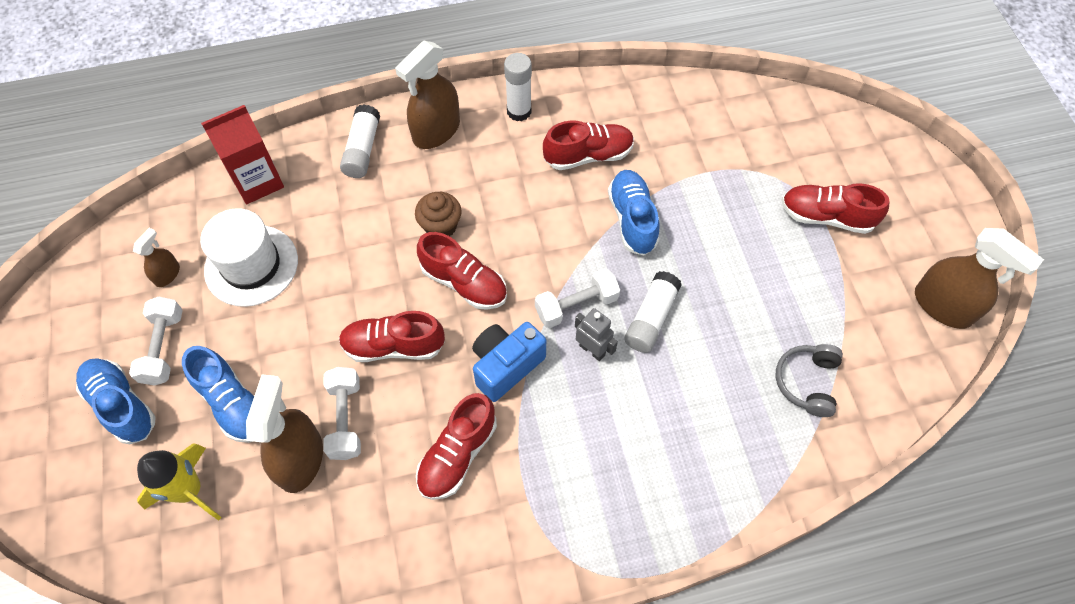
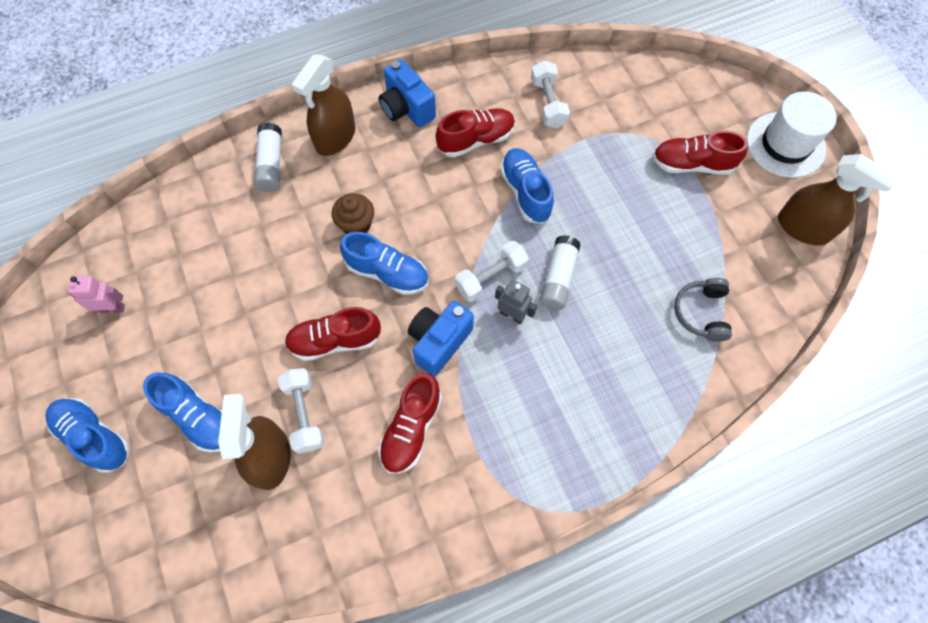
camera: 10 degrees left, 5 degrees up
(163, 348) = (123, 377): white dumbbell -> white dumbbell (548, 103)
(167, 274) = (112, 308): brown spray bottle -> pink robot
(189, 490) = (174, 504): yellow rocket -> none
(251, 265) = (189, 287): white hat -> white hat (785, 145)
(257, 181) = (180, 209): red carton -> none
(464, 283) = (387, 273): red shoe -> blue shoe
(519, 111) = (407, 109): white glue stick -> blue camera

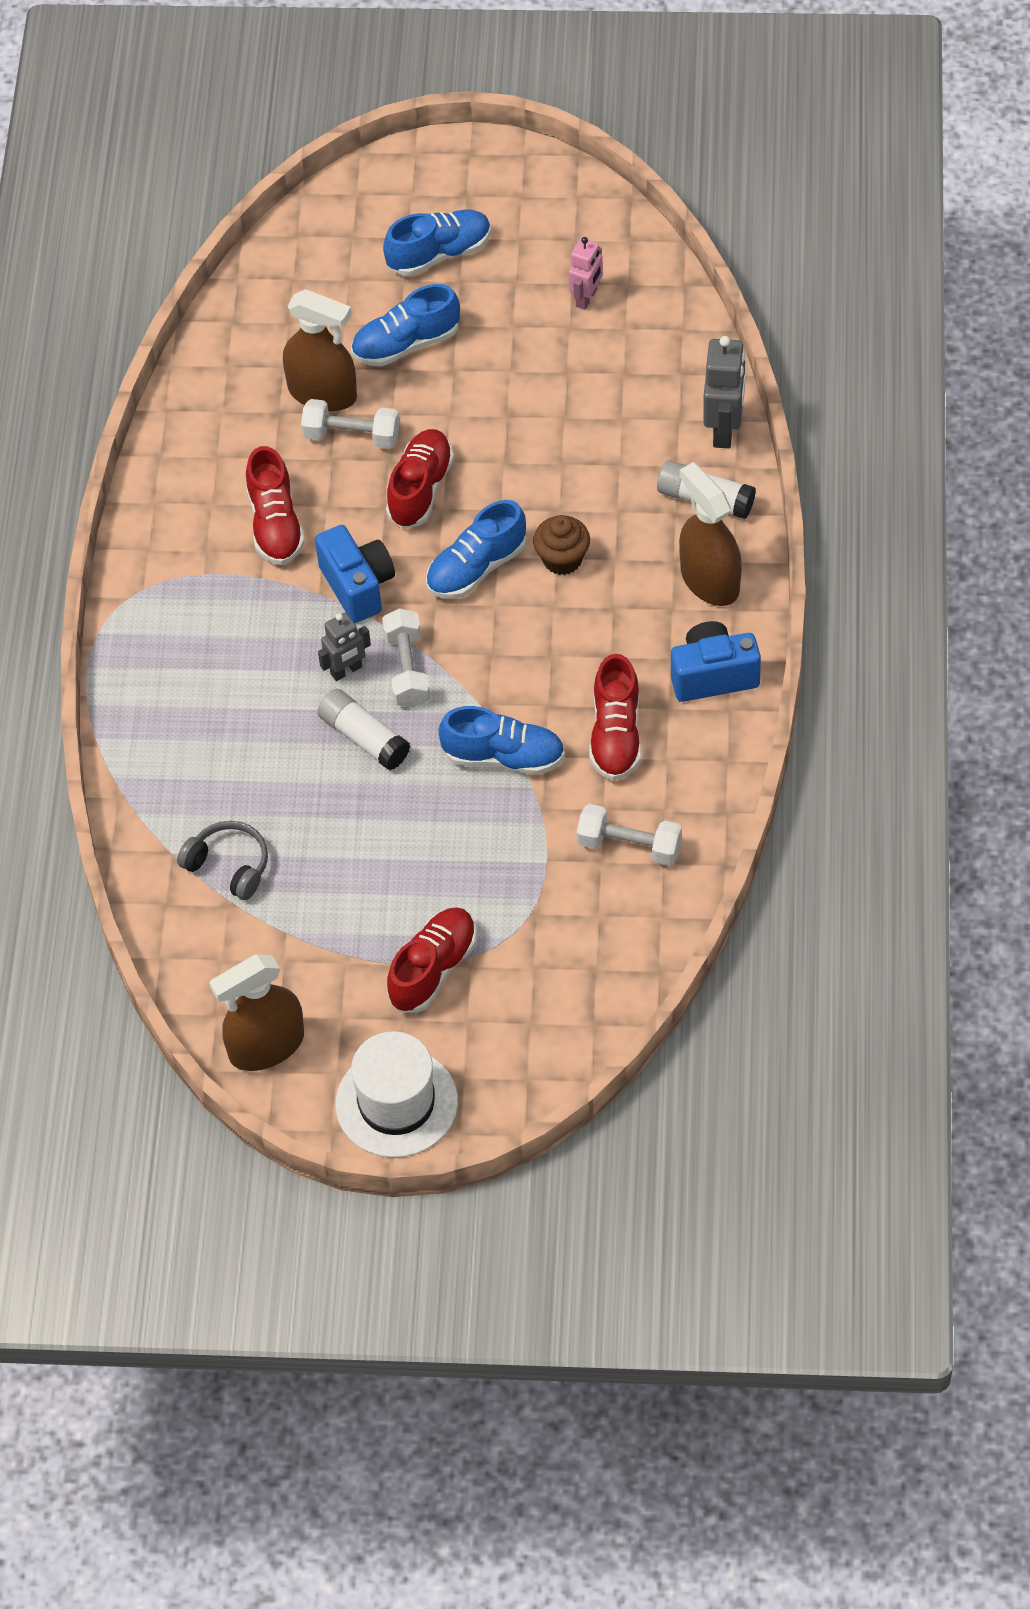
camera: 120 degrees right, 10 degrees down
(208, 176) = (724, 430): none -> grey robot
(411, 428) = (275, 524): red shoe -> red shoe turned 150 degrees counterclockwise

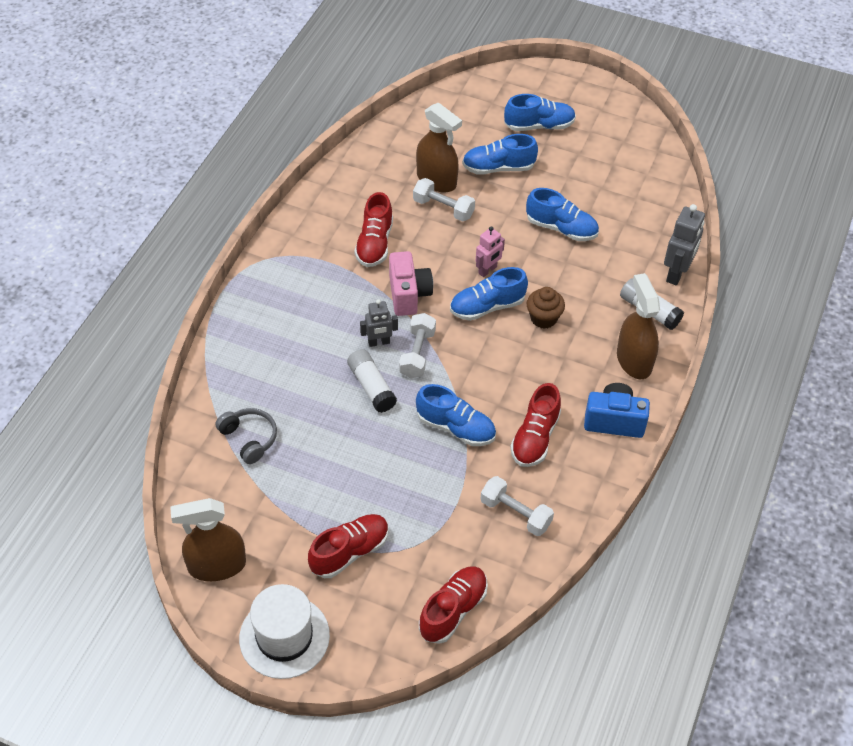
camera: 15 degrees right, 5 degrees down
(357, 586) = (408, 295): blue camera -> pink camera
(420, 489) = (472, 251): red shoe -> red shoe (453, 610)
(535, 412) = (561, 228): none -> blue shoe
(587, 298) = (618, 174): pink robot -> pink robot (487, 270)

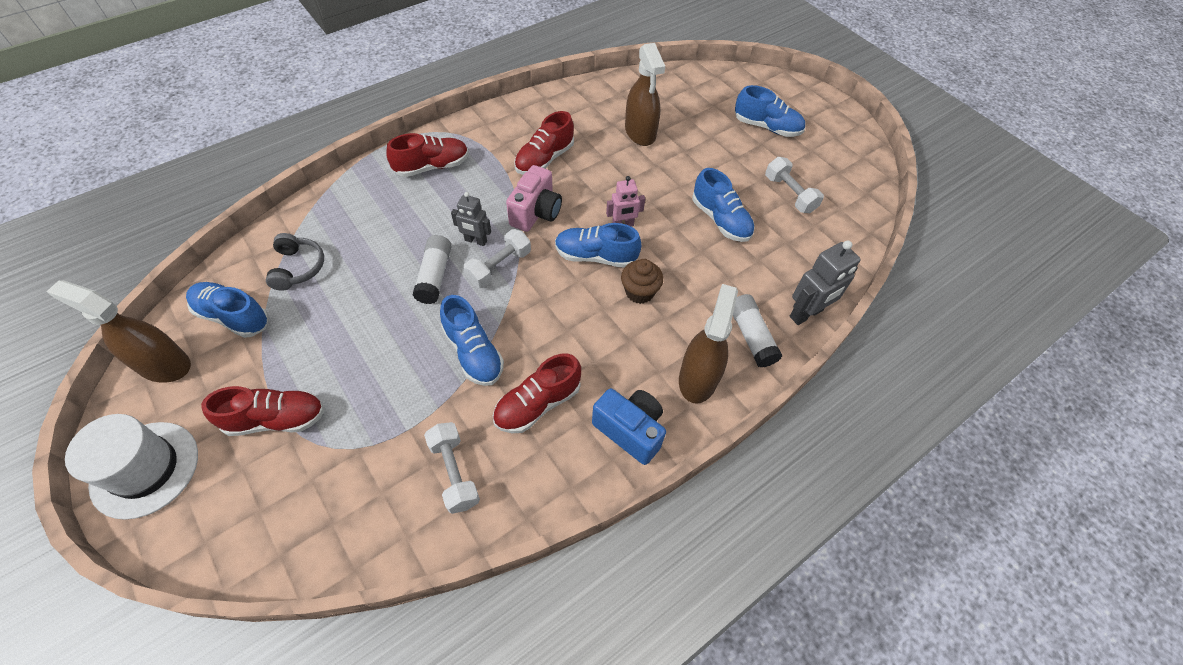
camera: 30 degrees right, 5 degrees up
(443, 208) = (627, 157): white dumbbell -> white dumbbell (789, 194)
(453, 610) = (307, 541): red shoe -> red shoe (432, 167)
(498, 168) = (702, 145): blue shoe -> blue shoe (233, 316)

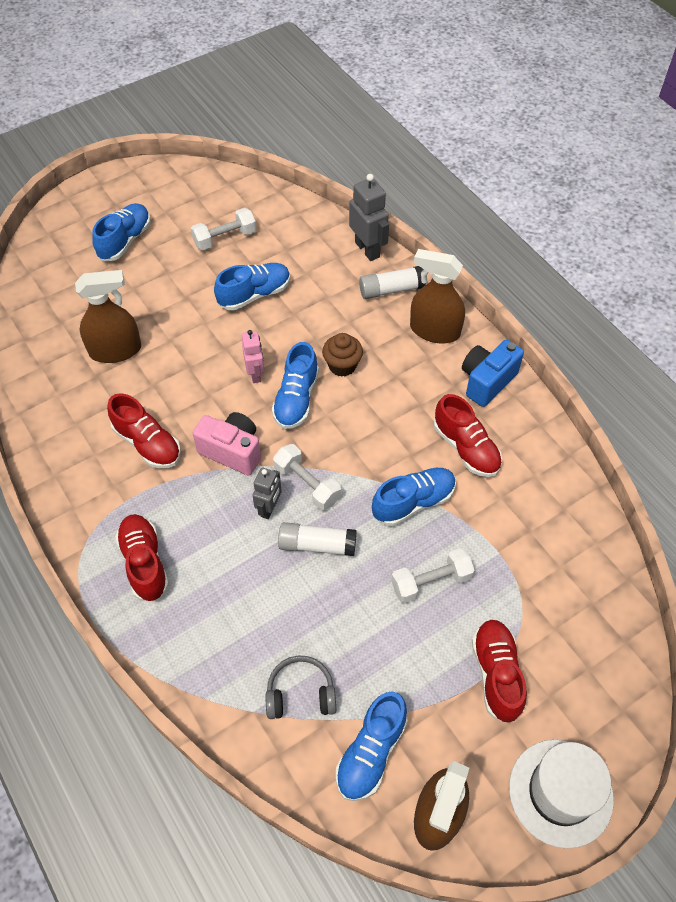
camera: 85 degrees left, 0 degrees up
(454, 472) = (536, 510): white dumbbell -> white dumbbell (431, 582)

